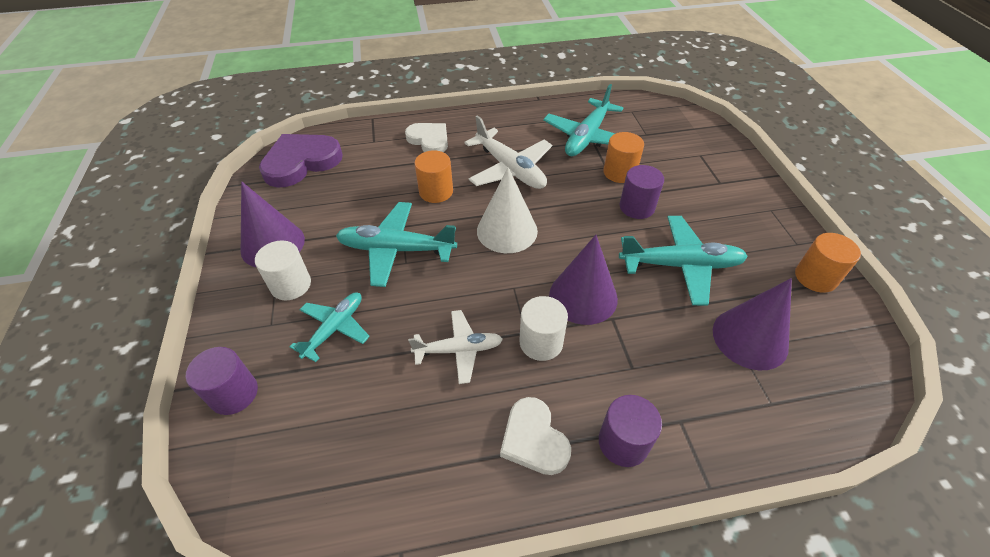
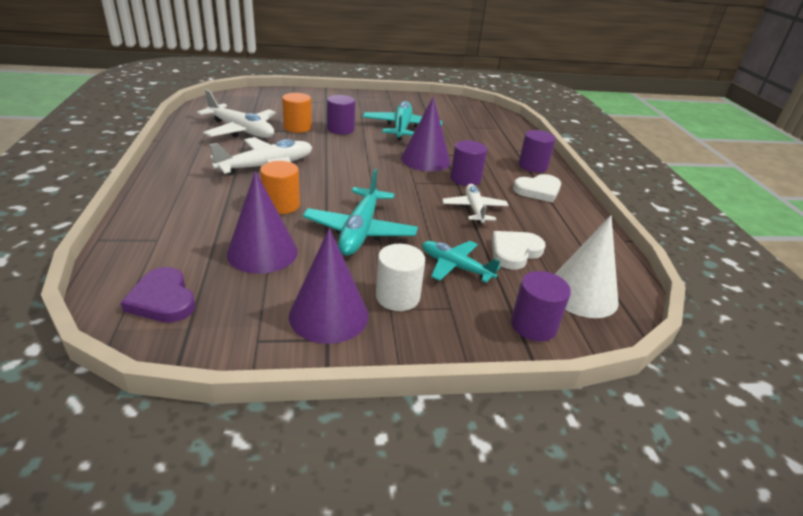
camera: 90 degrees left, 15 degrees down
(301, 162) = (162, 299): purple heart -> purple heart, size x0.64
(429, 140) = (185, 202): white heart -> white heart (514, 252)
(507, 230) = (350, 177): white cone -> white cone (582, 294)
(541, 342) = (465, 179): white cylinder -> purple cylinder
(587, 137) = (241, 130): turquoise plane -> white plane
(750, 338) = (459, 123): purple cone -> purple cone (262, 252)
(815, 277) = (416, 100): orange cylinder -> none

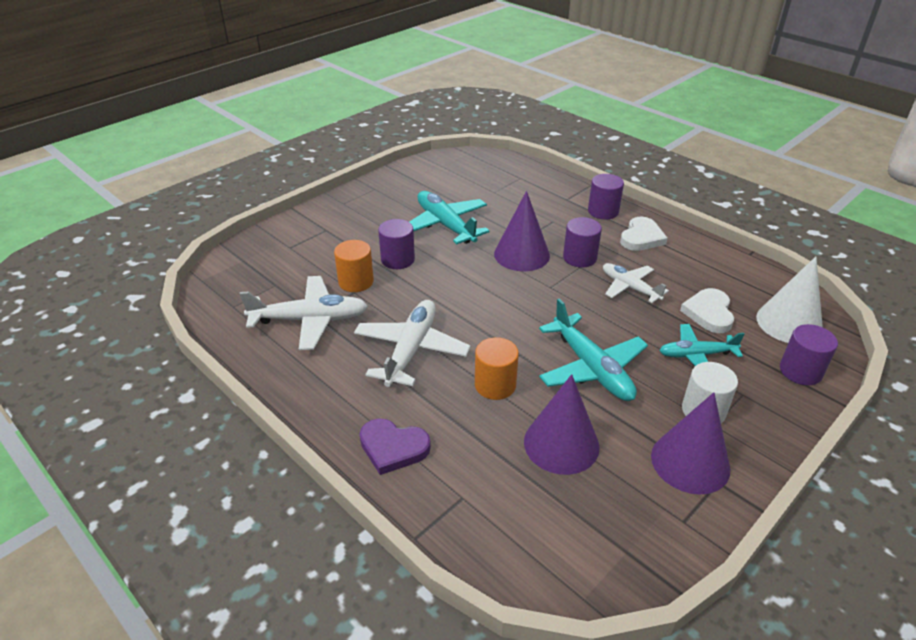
camera: 35 degrees left, 5 degrees up
(162, 299) = (570, 546): purple heart -> purple heart (393, 448)

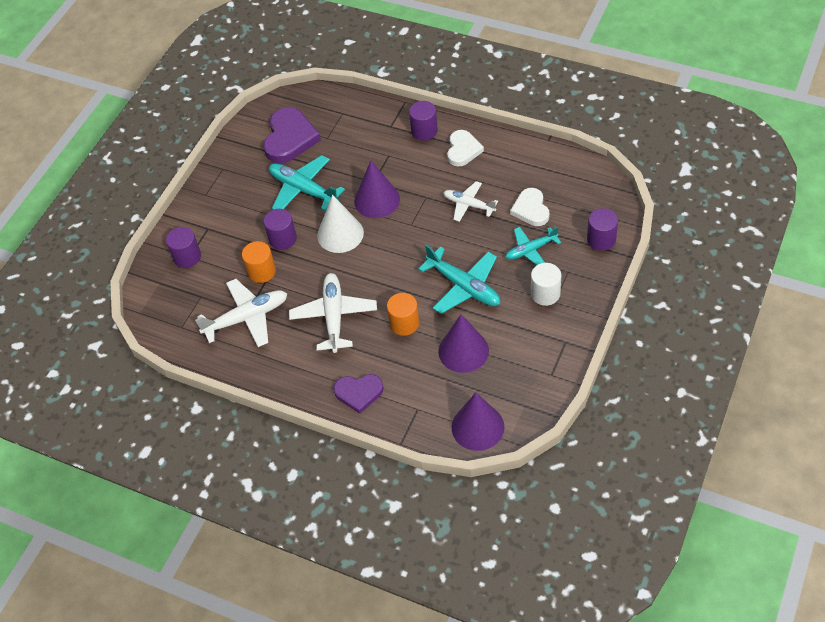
camera: 15 degrees left, 15 degrees up
(456, 183) = (290, 138): none -> purple heart
(579, 258) = (422, 188): purple cylinder -> purple cylinder (187, 256)
(690, 462) = (545, 334): purple cone -> purple cone (477, 427)
(789, 323) = (587, 199): white cone -> white cone (340, 234)

